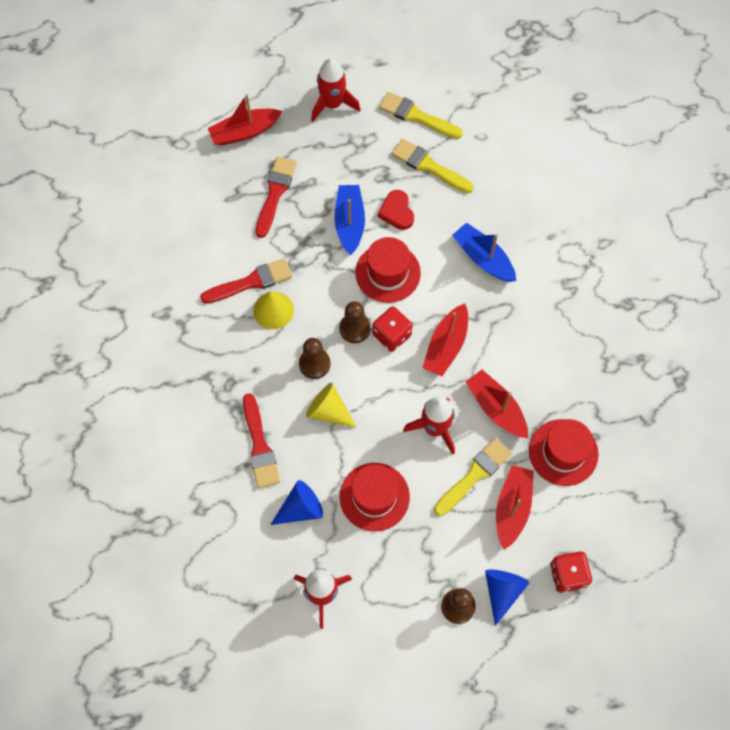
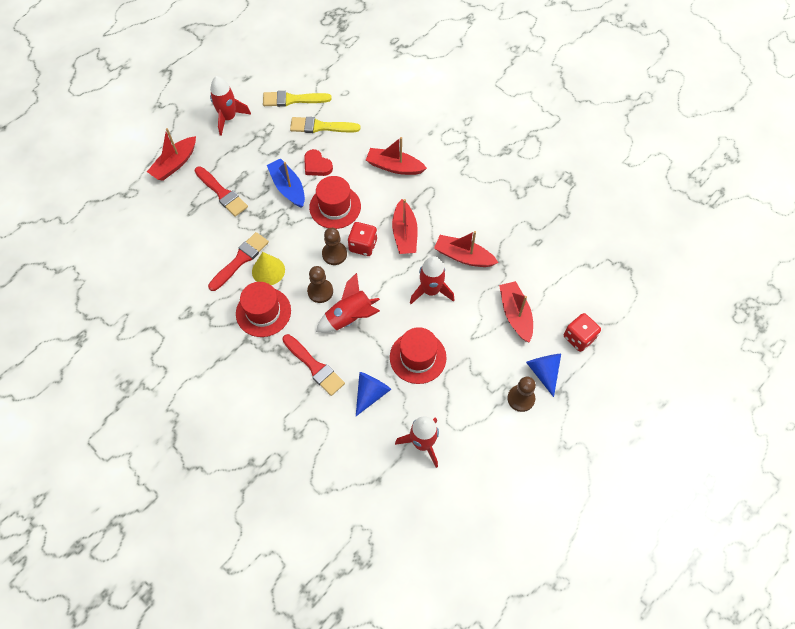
camera: 30 degrees left, 5 degrees down
(275, 193) = (222, 193): red brush -> red brush turned 150 degrees clockwise
(328, 411) = (349, 317): yellow cone -> red rocket
(474, 475) = (476, 306): yellow brush -> none
(483, 258) = (394, 167): blue boat -> red boat
(563, 452) = (525, 261): red hat -> red hat (263, 312)

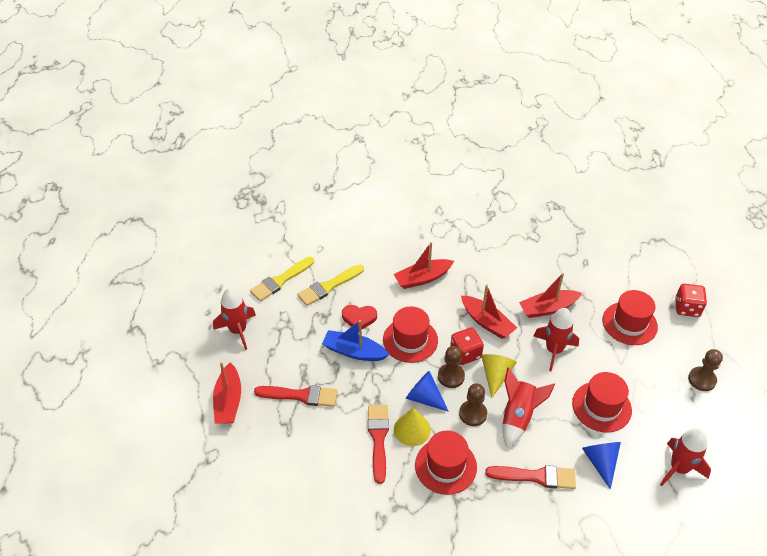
camera: 40 degrees left, 15 degrees down
(367, 277) = (495, 375): none -> yellow cone
(515, 314) = (629, 323): red boat -> red hat
(543, 372) = (693, 349): blue cone -> blue cone (424, 398)

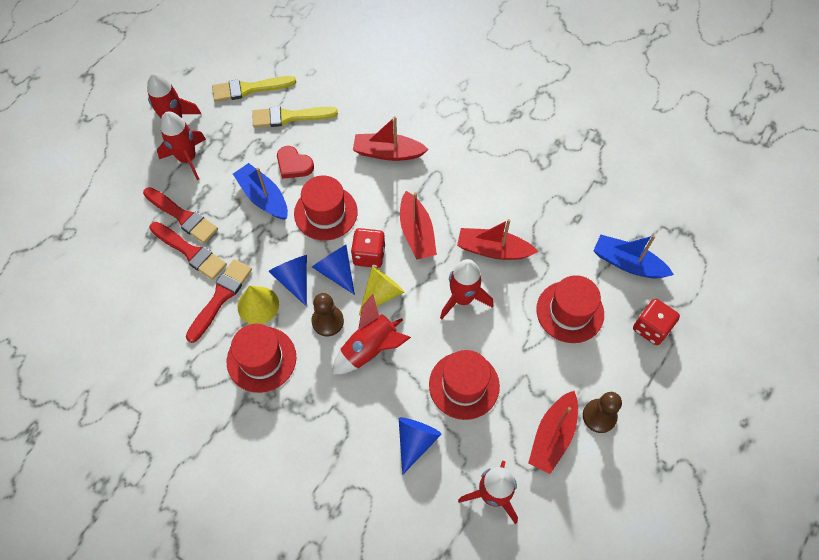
camera: 30 degrees right, 15 degrees up
(228, 401) = (117, 188): red boat -> red boat (552, 436)
(270, 352) = (187, 158): none -> red rocket
(451, 376) = (336, 271): brown pawn -> blue cone
(536, 476) = (339, 419): red brush -> red brush (190, 252)
(640, 275) = (627, 263): none -> blue boat

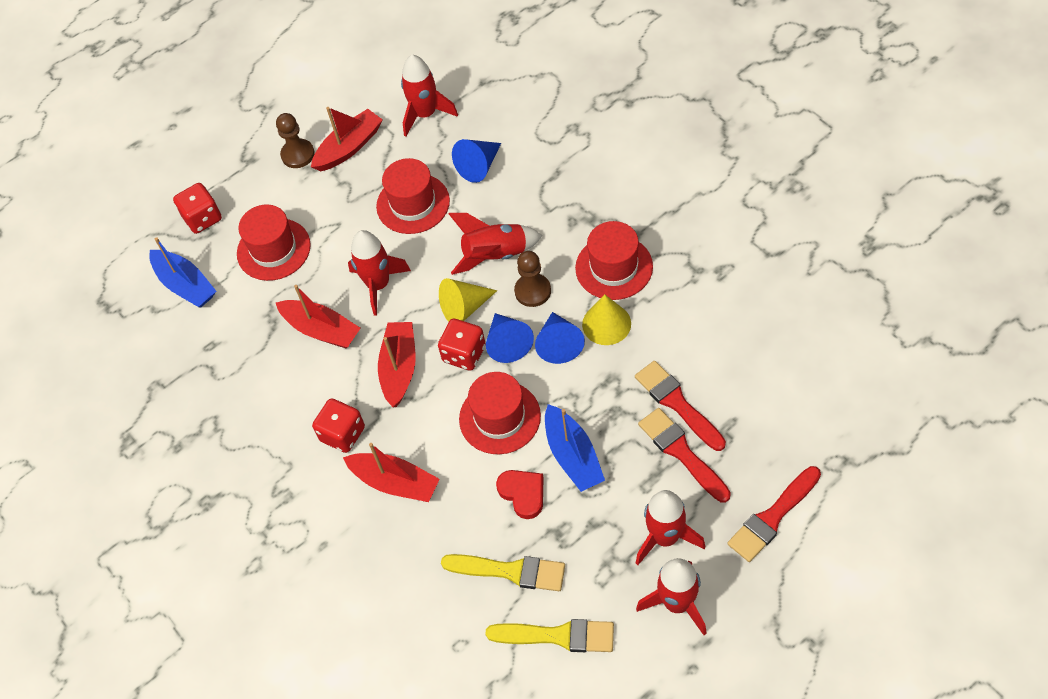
camera: 155 degrees left, 5 degrees down
(220, 297) = (648, 342): red brush -> red brush (772, 517)
(440, 176) = (342, 434): none -> red dice

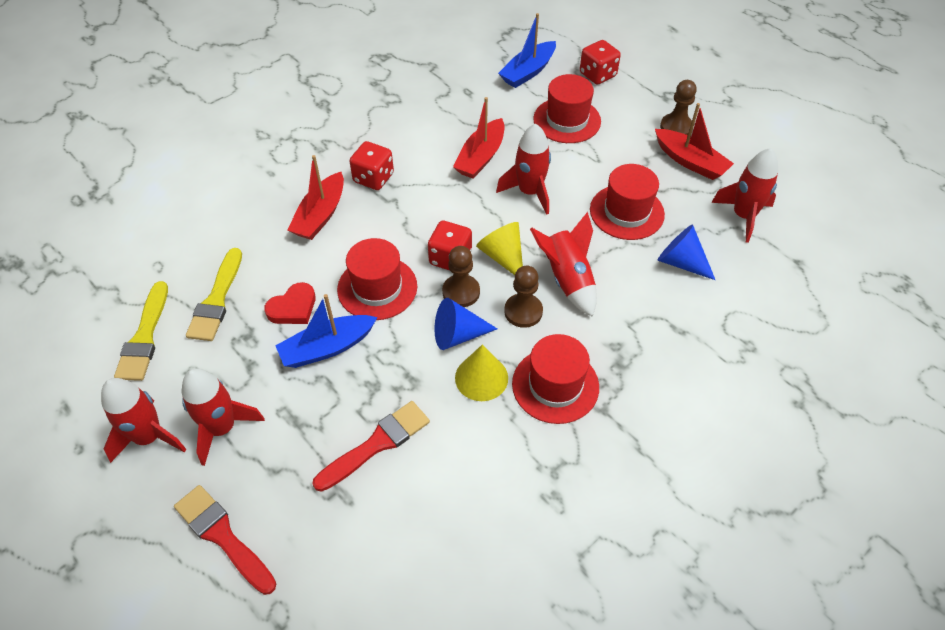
camera: 80 degrees right, 5 degrees down
(399, 368) = (437, 212): red boat -> none
(507, 343) = (461, 292): blue cone -> brown pawn
(681, 452) = (317, 446): red brush -> none

